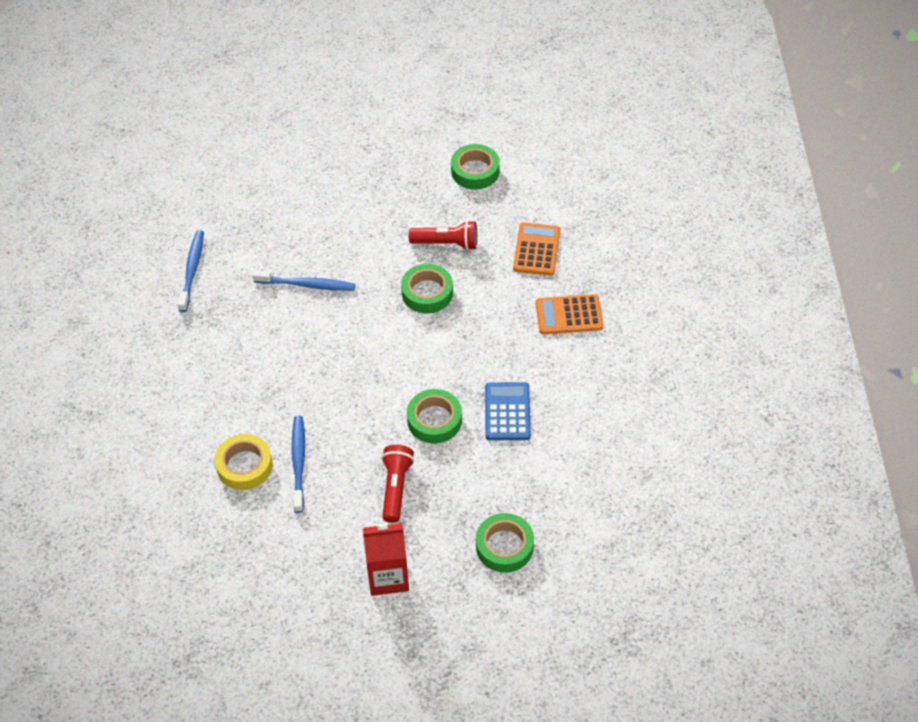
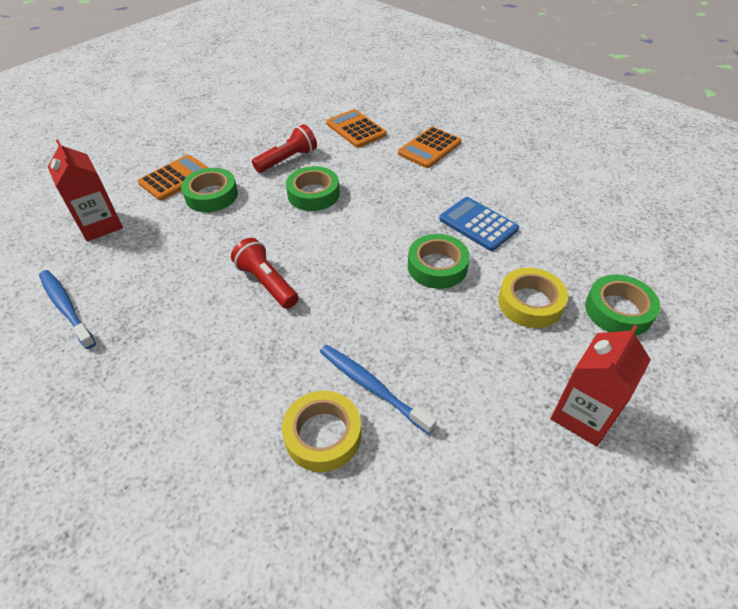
camera: 45 degrees left, 5 degrees down
(264, 212) = (100, 225): none -> red carton
(306, 285) = (202, 249): blue toothbrush -> none
(350, 202) = (175, 178): none -> orange calculator
(395, 488) = (481, 337): red flashlight -> red flashlight (267, 283)
(457, 494) = (530, 303): none -> yellow tape
(475, 171) = (253, 115): green tape -> green tape (211, 195)

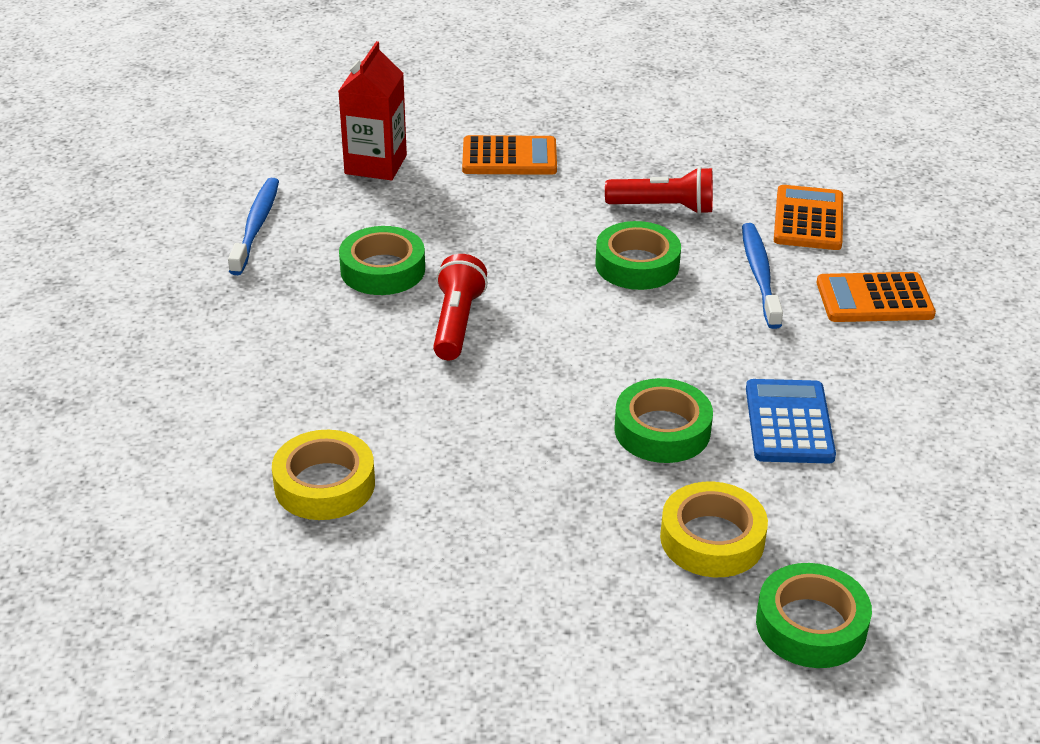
camera: 45 degrees right, 10 degrees down
(211, 195) = (522, 198): green tape -> green tape (382, 270)
(372, 387) = (422, 483): blue toothbrush -> blue toothbrush (760, 275)
(583, 415) = (591, 667): red carton -> none

